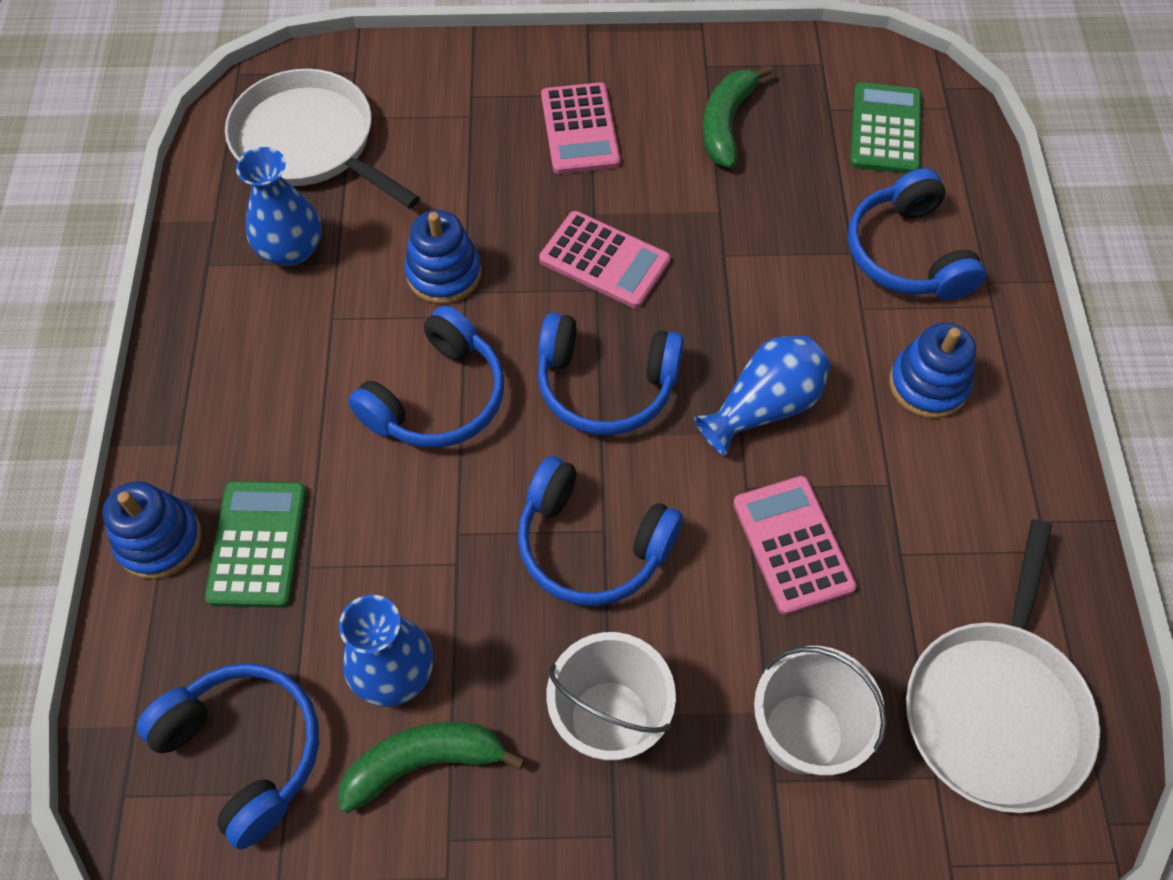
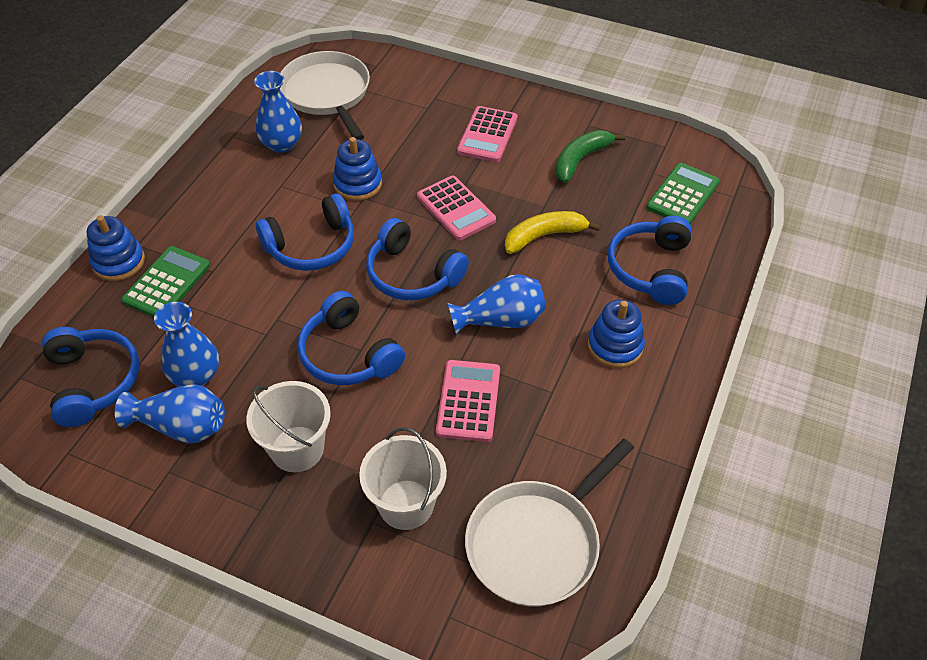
camera: 25 degrees right, 10 degrees down
(424, 762) = (181, 427): green banana -> blue vase
(746, 257) = (544, 236): none -> yellow banana

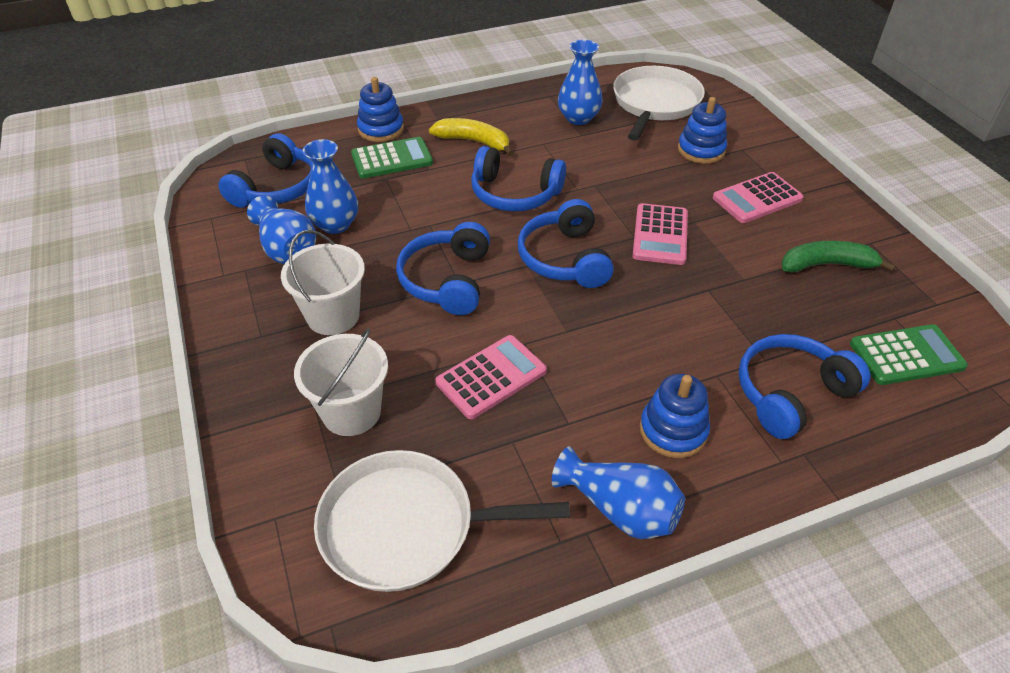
camera: 45 degrees right, 5 degrees down
(358, 184) = (601, 173): blue stacking toy -> blue stacking toy (701, 150)
(501, 320) = (594, 338): blue vase -> blue vase (620, 509)
(544, 236) = (715, 301): yellow banana -> yellow banana (474, 141)

